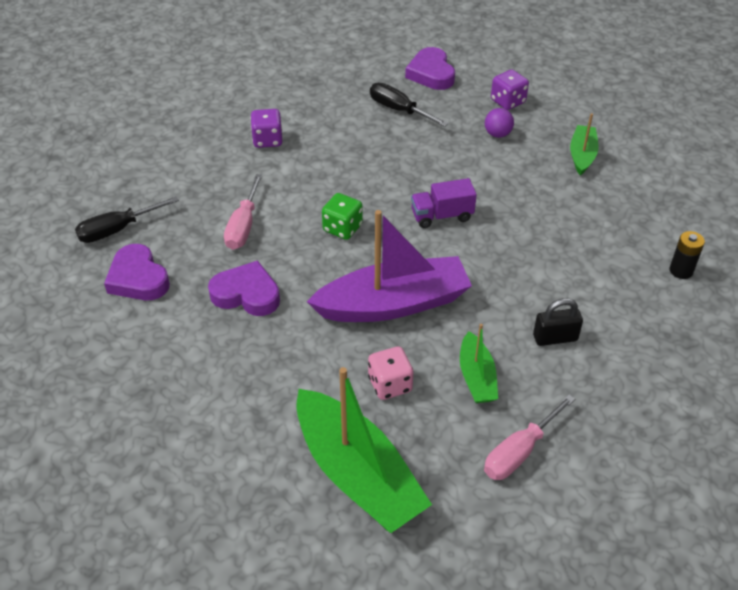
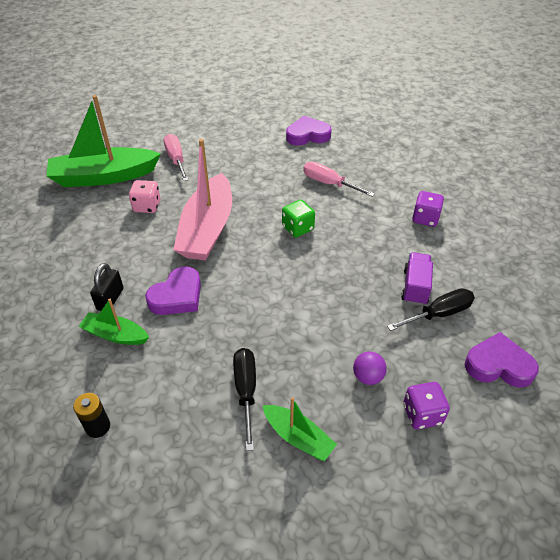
camera: 115 degrees right, 0 degrees up
(117, 230) = (357, 135): black screwdriver -> black screwdriver (246, 391)
(246, 294) = (264, 171): purple heart -> purple heart (177, 296)
(393, 304) = (207, 229): purple boat -> pink boat
(442, 216) = (276, 287): purple truck -> purple truck (415, 287)
(477, 377) = (117, 245): green boat -> green boat (115, 335)
(519, 452) = (52, 242): pink screwdriver -> pink screwdriver (176, 159)

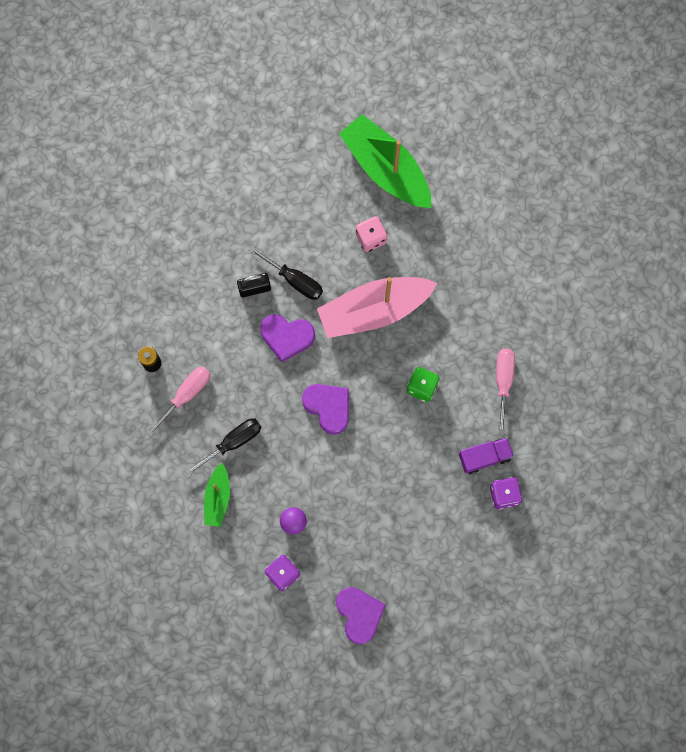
camera: 60 degrees right, 30 degrees up
(115, 335) = (225, 318): green boat -> none
(176, 159) = (451, 216): pink screwdriver -> pink screwdriver (186, 395)
(307, 135) = (572, 319): purple heart -> purple heart (328, 407)
(415, 287) = (407, 520): purple truck -> purple truck (484, 457)
(439, 314) = (387, 551): black screwdriver -> black screwdriver (294, 280)

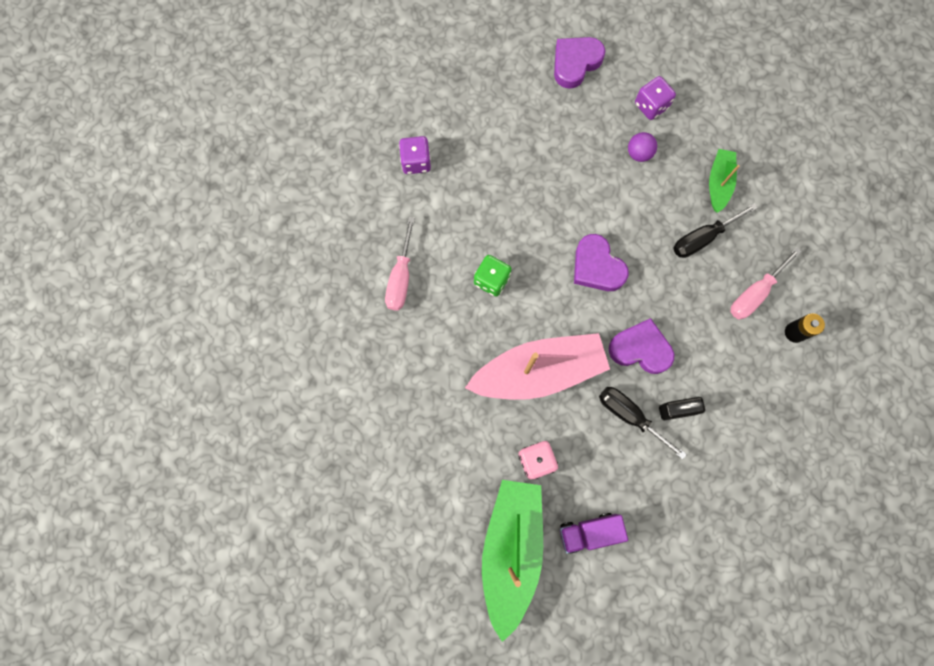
camera: 175 degrees left, 0 degrees up
(359, 614) = (575, 63): purple heart -> purple heart turned 60 degrees clockwise
(386, 169) = (511, 550): green boat -> green boat turned 135 degrees counterclockwise
(484, 457) = (432, 201): purple truck -> purple truck (589, 532)

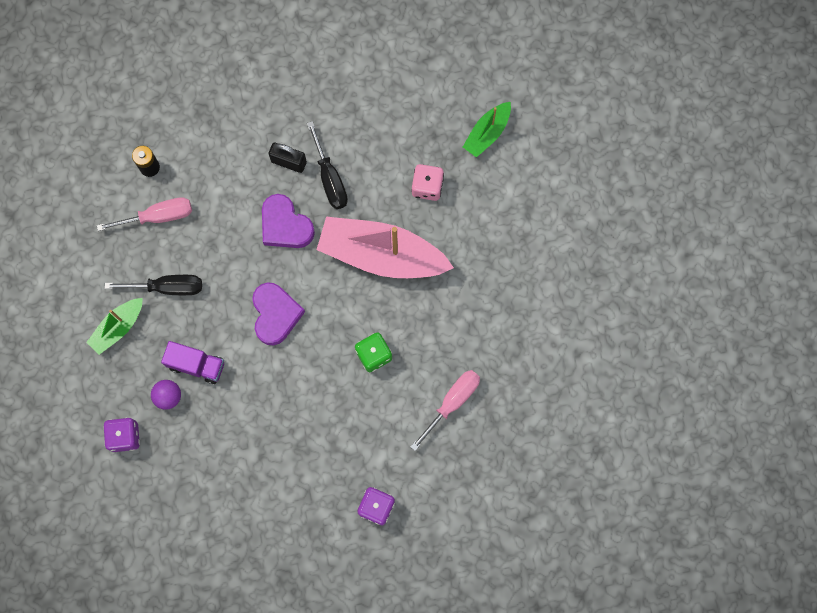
camera: 150 degrees left, 0 degrees up
(511, 550) = (487, 133): green boat -> green boat, size x0.51
(575, 63) = (165, 522): purple heart -> none
(589, 532) = (418, 112): purple truck -> purple truck (196, 365)

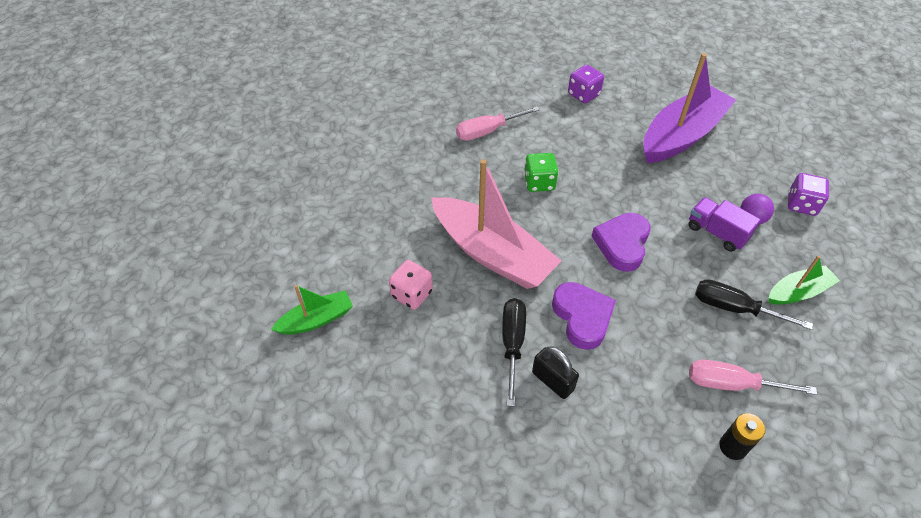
camera: 155 degrees left, 25 degrees down
(256, 486) = (682, 135): none -> purple boat

